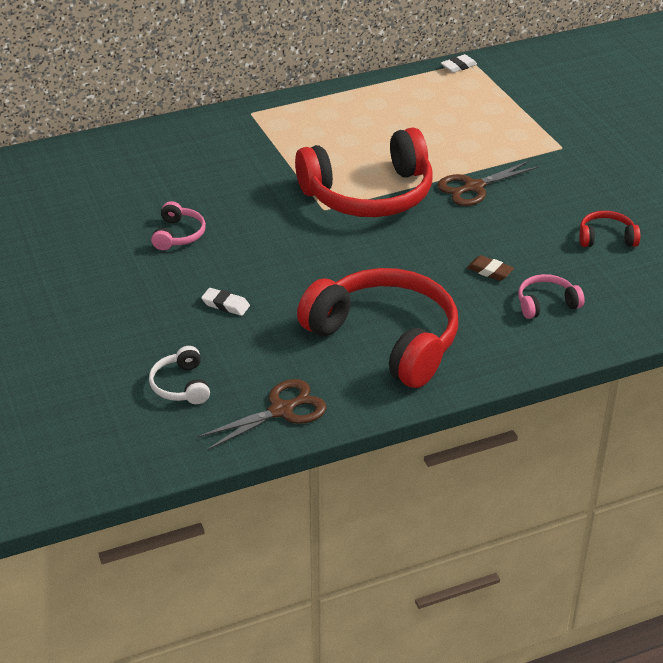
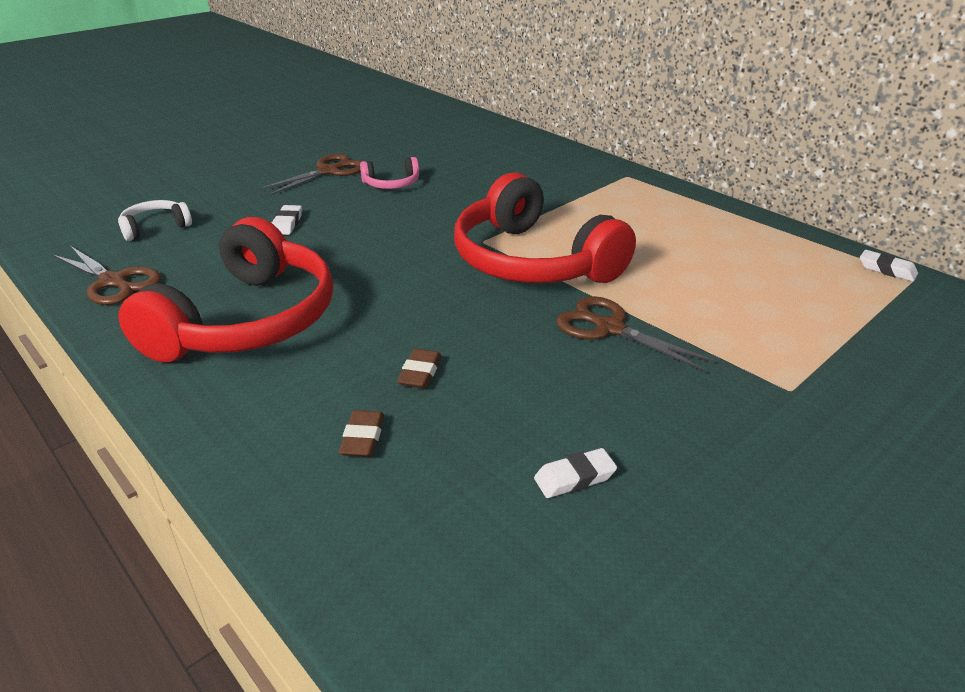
camera: 70 degrees right, 5 degrees down
(118, 267) = (329, 171): none -> brown scissors
(546, 303) = (362, 438): pink headphones -> brown eraser
(606, 238) = (575, 478): red headphones -> white eraser

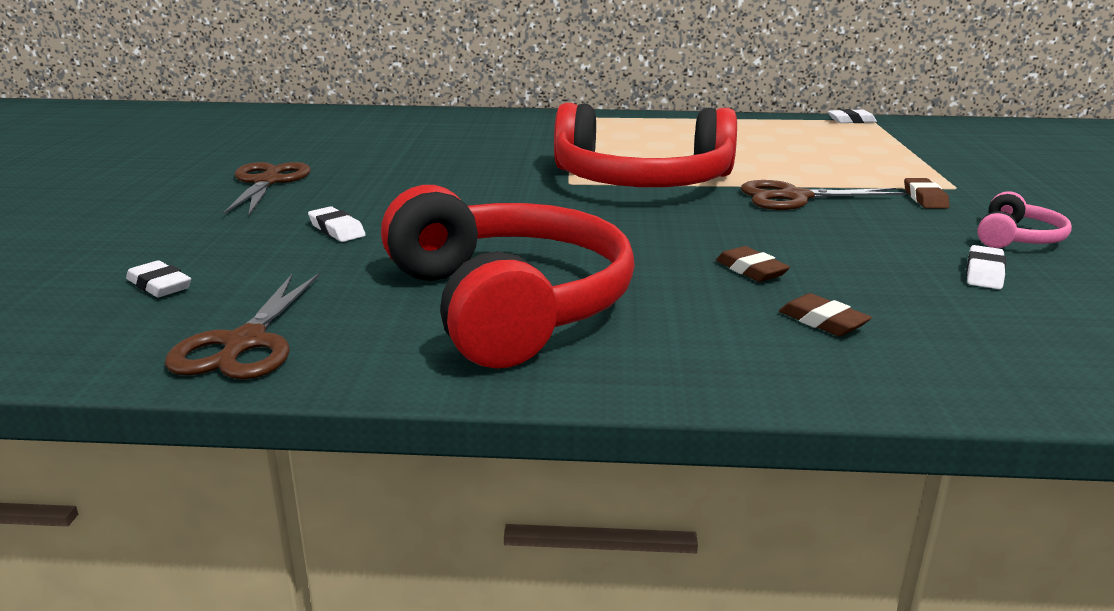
camera: 45 degrees left, 10 degrees down
(114, 282) = (245, 343): brown scissors -> brown scissors turned 105 degrees clockwise
(155, 227) = (159, 285): white headphones -> white eraser
(392, 184) = (371, 172): pink headphones -> pink headphones (1017, 238)
(724, 385) = (925, 198): none -> brown eraser

